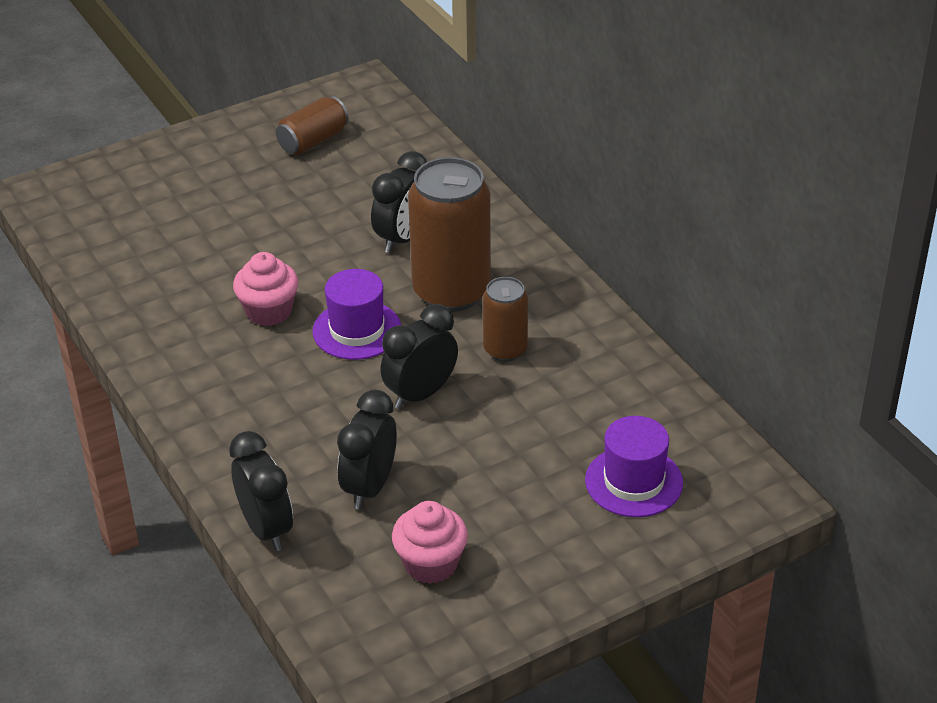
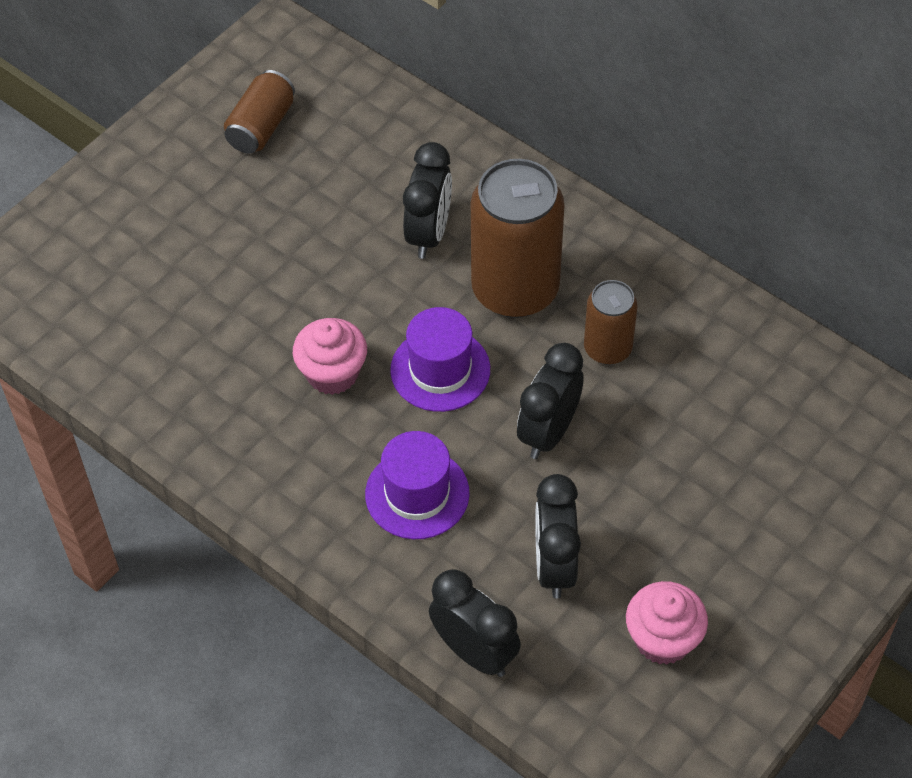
camera: 20 degrees left, 15 degrees up
(634, 482) = (814, 474): purple hat -> purple hat (417, 494)

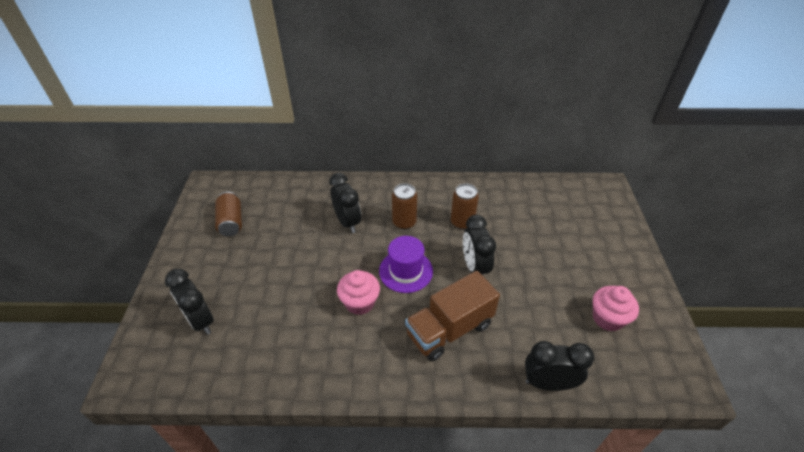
camera: 40 degrees left, 10 degrees down
(417, 494) = (449, 329): purple hat -> brown truck
(515, 289) = (404, 222): brown can -> brown can, size x0.54
(554, 566) = (536, 319): black clock -> black clock (200, 321)

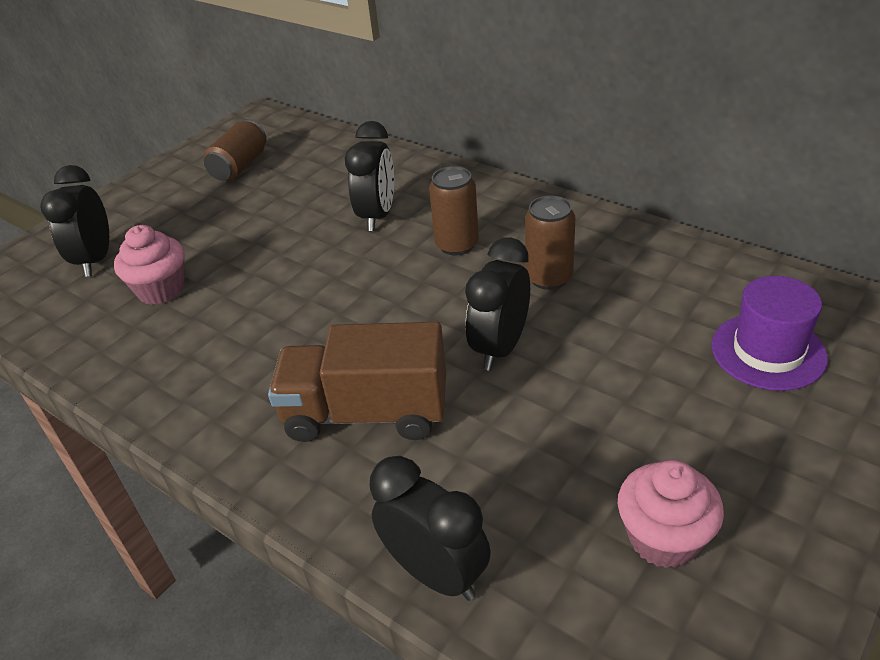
camera: 40 degrees right, 5 degrees down
(360, 302) = (285, 320): pink cupcake -> pink cupcake (161, 289)
(406, 271) = (389, 308): purple hat -> purple hat (768, 351)

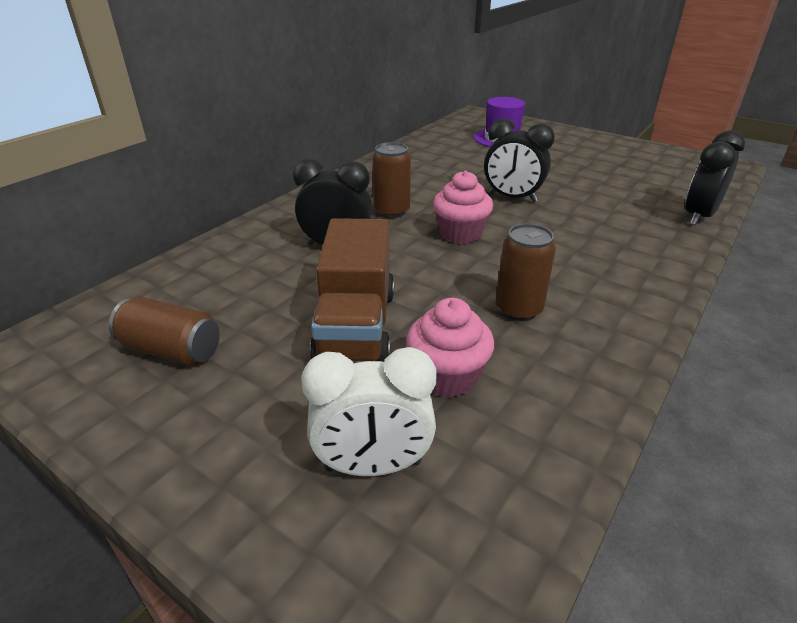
camera: 95 degrees left, 5 degrees down
(96, 260) = (373, 466): black clock -> white clock
(366, 413) = (591, 241): brown truck -> brown truck (357, 326)
(549, 278) = (437, 182): brown can -> brown can (518, 309)
(663, 538) = (636, 167): pink cupcake -> pink cupcake (460, 234)

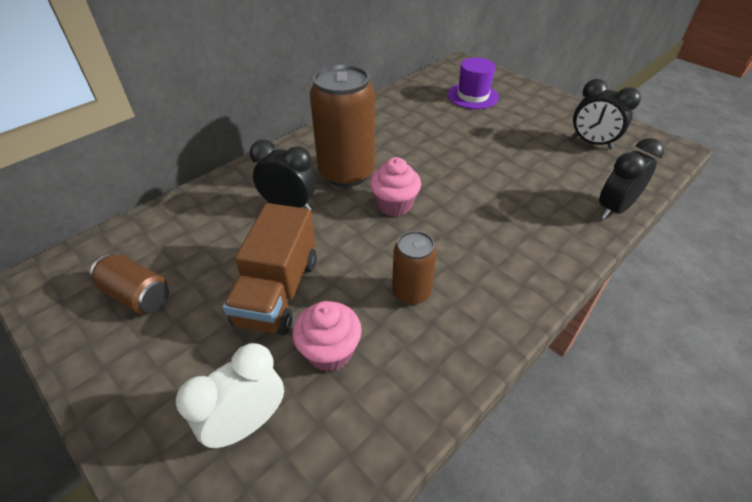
camera: 10 degrees right, 10 degrees up
(373, 466) = (247, 423): white clock -> white clock turned 135 degrees clockwise
(392, 211) = (346, 173): brown can -> brown can, size x1.84
(512, 198) = (454, 169): black clock -> black clock (591, 143)

